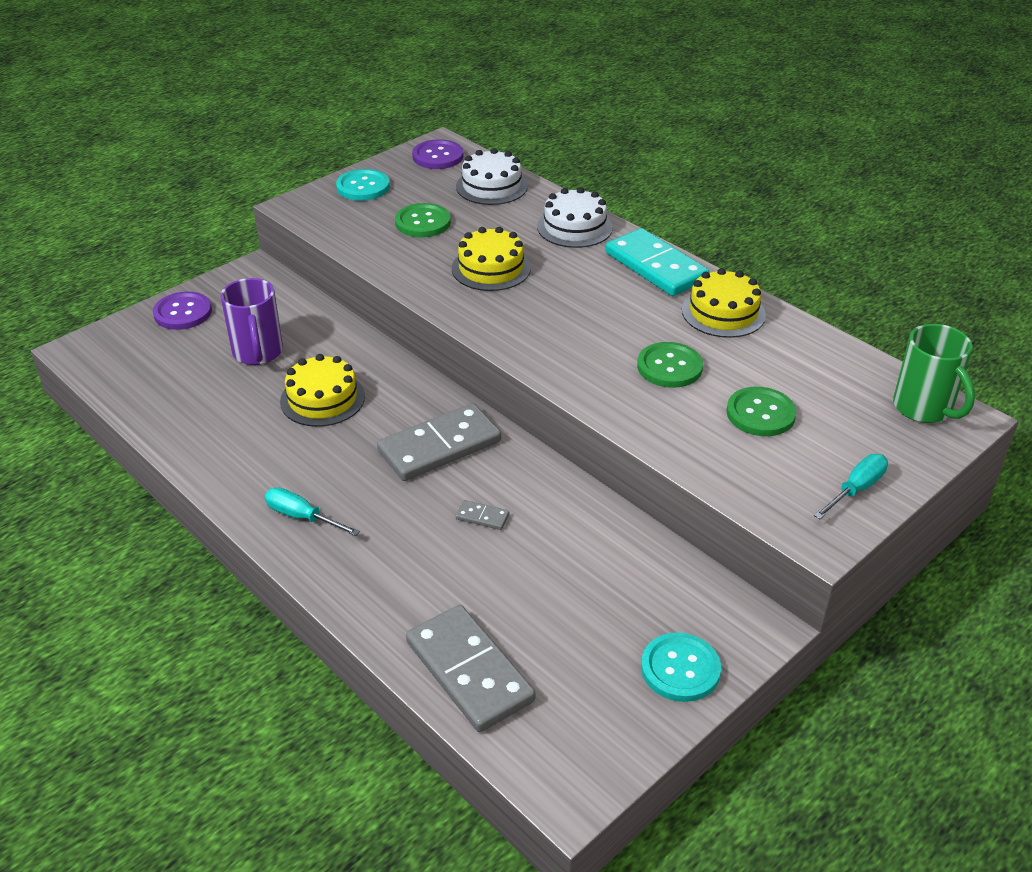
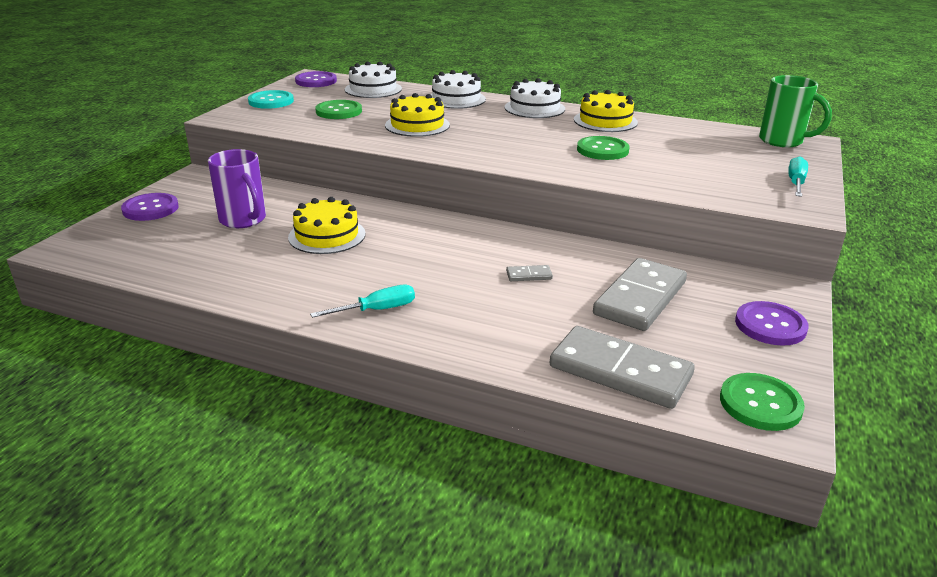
camera: 25 degrees left, 10 degrees down
(302, 517) = (377, 310): turquoise screwdriver -> turquoise screwdriver turned 150 degrees clockwise
(439, 446) = (452, 243): grey domino -> grey domino (640, 298)
(656, 266) = (534, 108): turquoise domino -> white cake
(680, 669) = (770, 325): turquoise button -> purple button
(760, 414) = (690, 160): green button -> green button (760, 404)

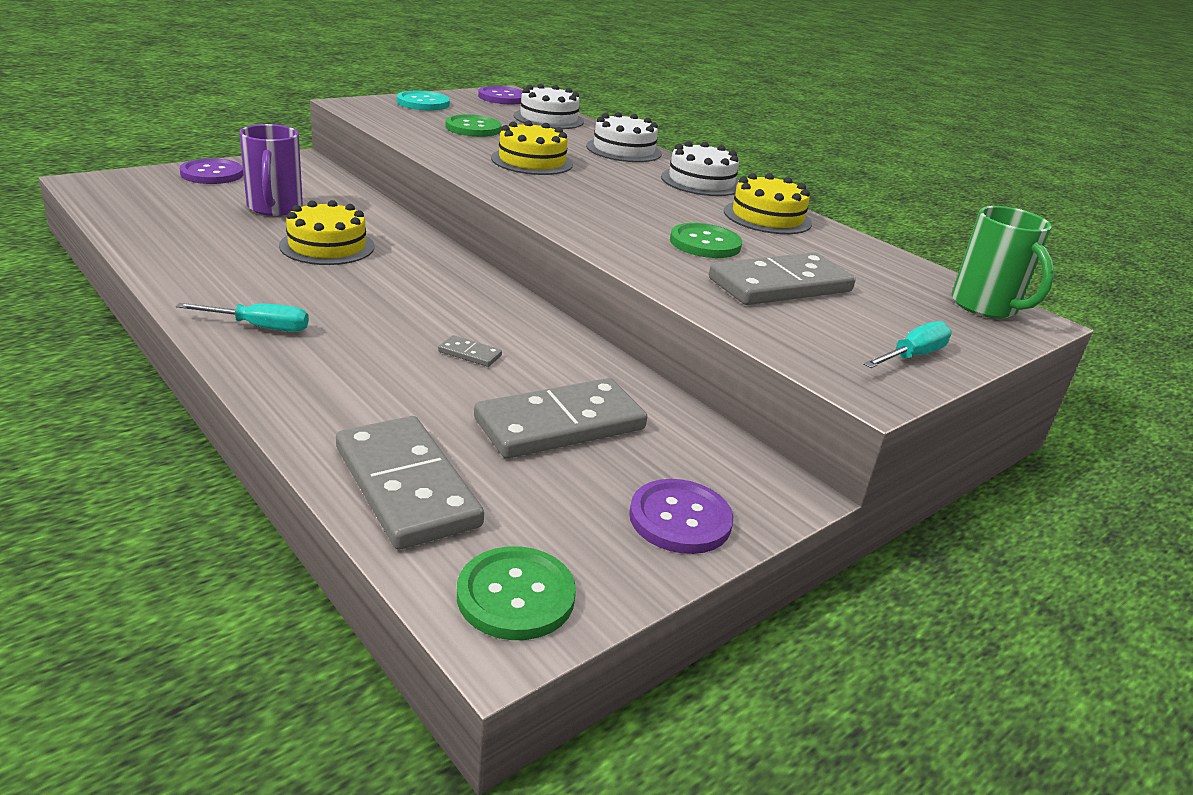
camera: 25 degrees right, 0 degrees up
(678, 163) = (780, 285): none -> grey domino

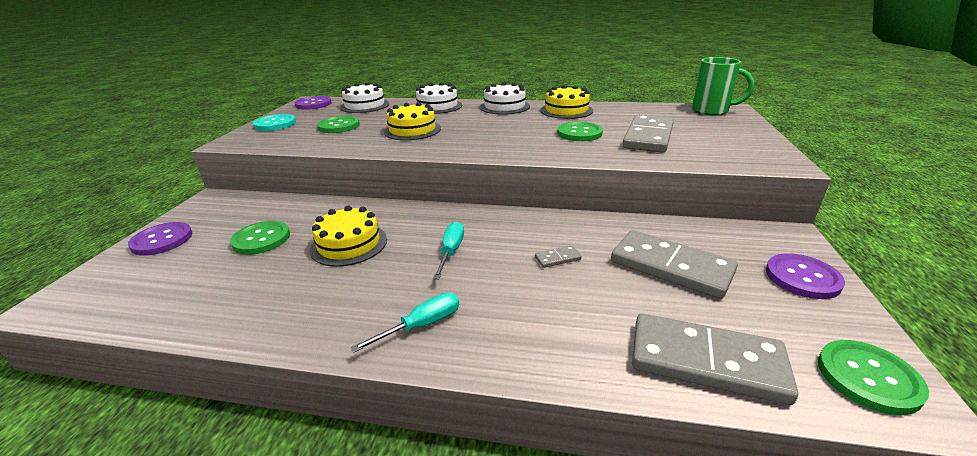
camera: 35 degrees left, 0 degrees up
(274, 208) = (261, 239): purple mug -> green button
(560, 424) = (671, 267): grey domino -> grey domino turned 75 degrees counterclockwise
(912, 356) = (752, 142): turquoise screwdriver -> turquoise screwdriver (451, 251)

